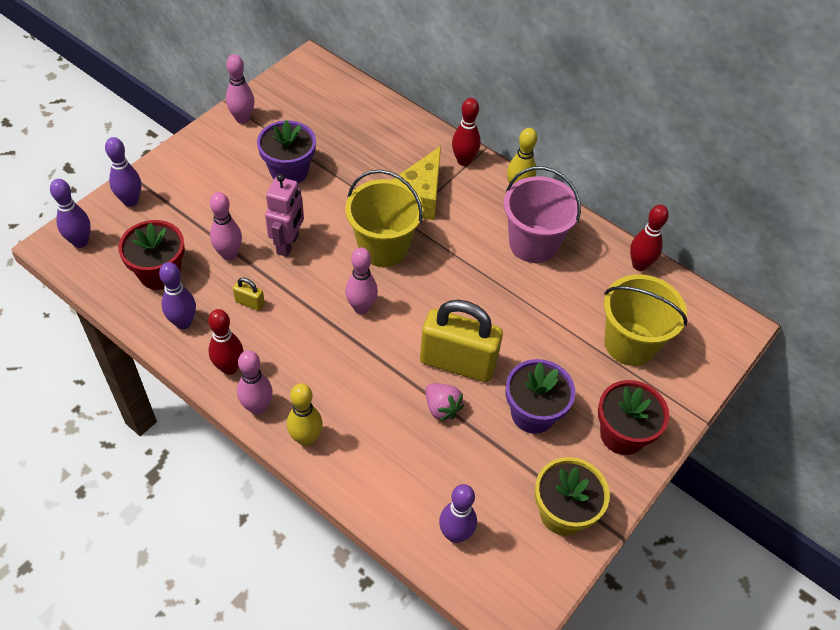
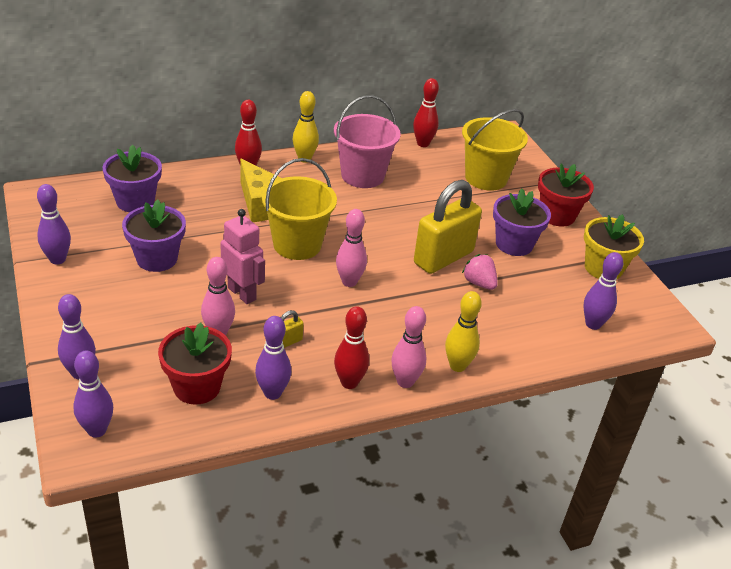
camera: 60 degrees left, 15 degrees down
(242, 119) = (57, 259): pink bowling pin -> purple bowling pin
(350, 119) = (135, 201): none -> purple flower pot
(441, 408) = (479, 283): pink strawberry -> pink strawberry turned 120 degrees counterclockwise

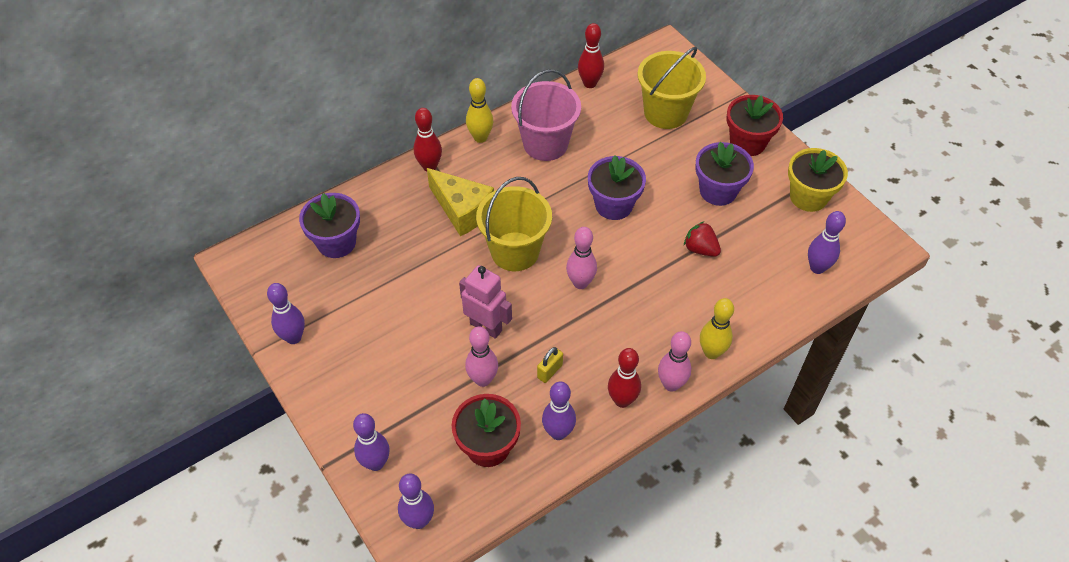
camera: 10 degrees left, 15 degrees up
(157, 259) = (388, 308): purple flower pot -> purple flower pot (613, 205)
(443, 258) = (658, 227): yellow padlock -> none
(479, 283) = (700, 249): pink strawberry -> red strawberry

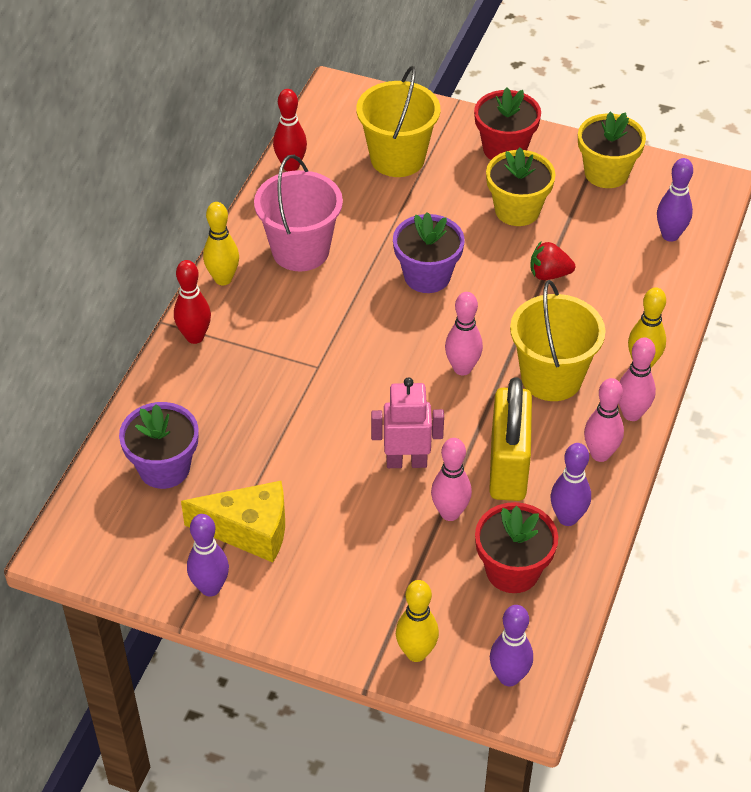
camera: 35 degrees left, 5 degrees down
(376, 463) = (416, 653): purple bowling pin -> yellow bowling pin
(462, 210) = (273, 362): yellow cheese -> yellow cheese (249, 530)
(515, 251) = (368, 374): yellow bucket -> yellow bucket (551, 377)
(549, 371) = (508, 467): yellow padlock -> yellow padlock, size x2.49
(622, 400) = (600, 454): red bowling pin -> pink bowling pin
(718, 191) = (517, 210): purple flower pot -> yellow flower pot

